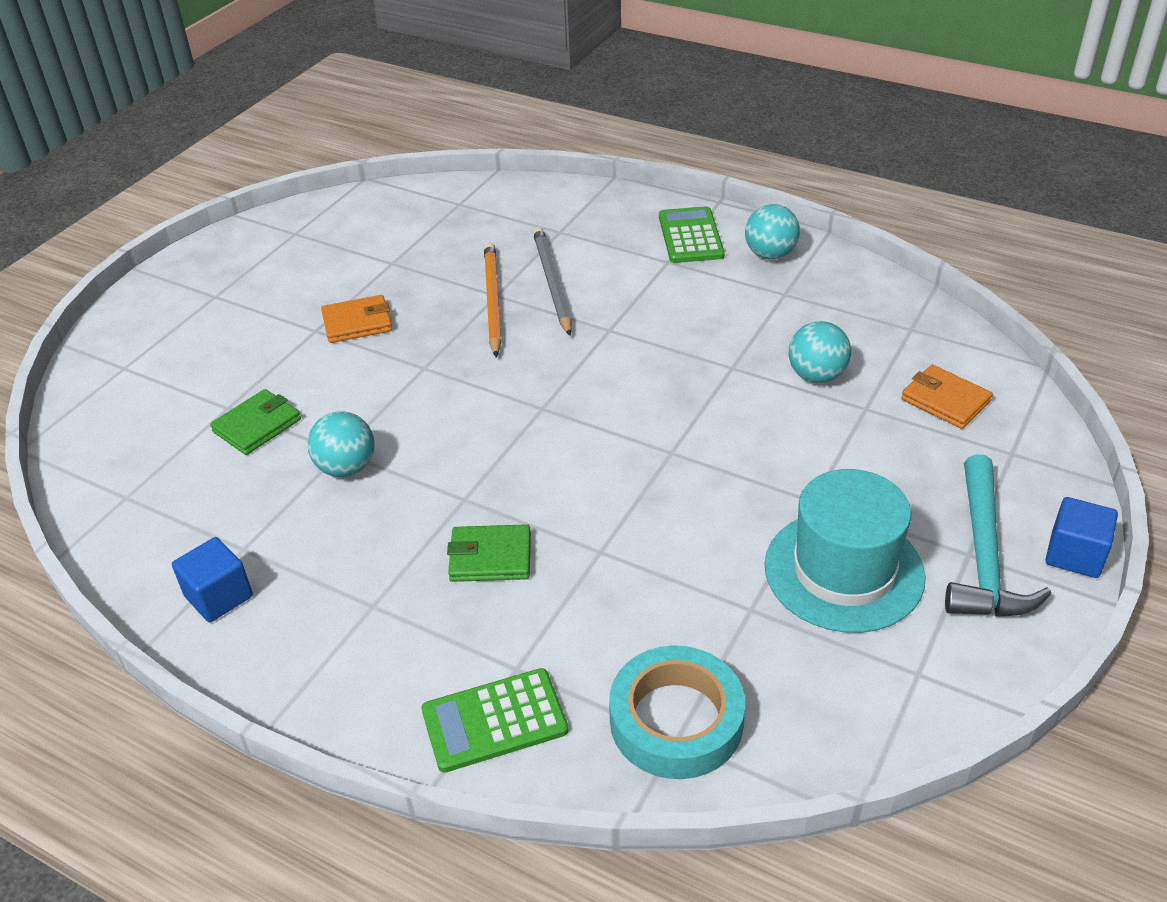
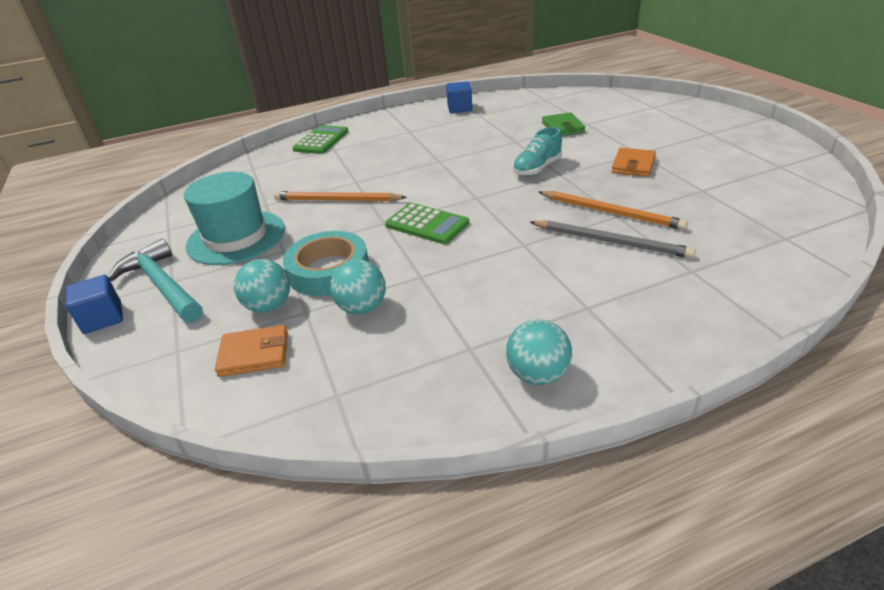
camera: 130 degrees right, 5 degrees down
(346, 467) = (501, 140): turquoise ball -> turquoise ball (269, 306)
(421, 393) = (537, 168): none -> turquoise shoe
(490, 557) = (394, 158): green wallet -> none
(666, 535) = (337, 200): none -> orange pencil
(676, 720) = (258, 170): turquoise tape -> turquoise tape (329, 270)
(690, 236) = (619, 340): green calculator -> green calculator (427, 224)

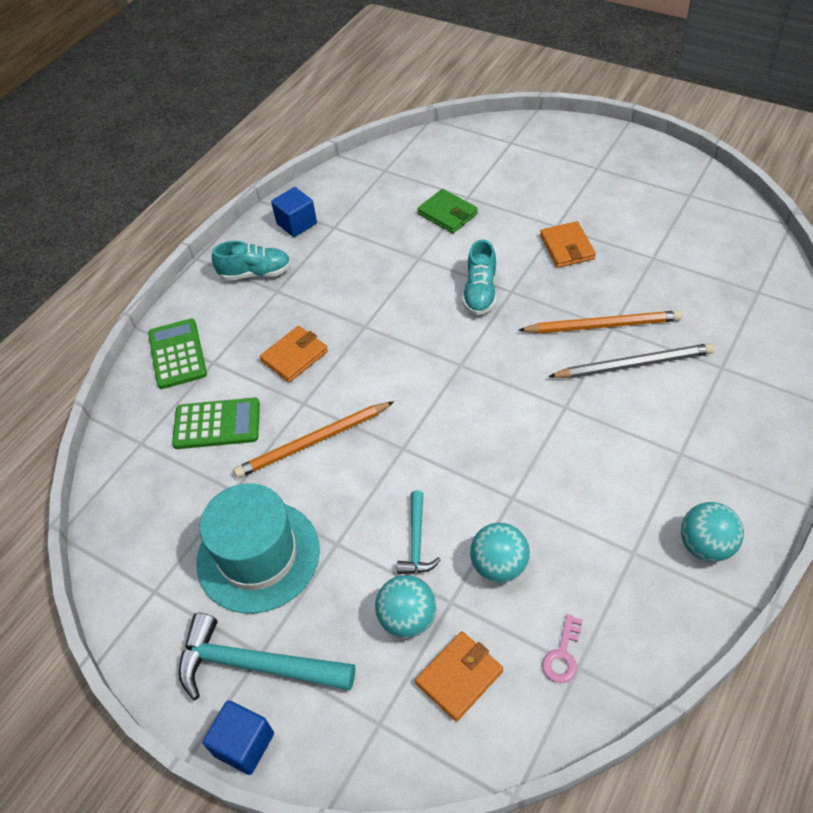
camera: 35 degrees left, 15 degrees up
(329, 270) = (416, 541): turquoise tape -> turquoise hammer
(336, 381) = (562, 654): none -> pink key
(380, 161) = (294, 356): none -> orange wallet
(408, 121) = (255, 273): none -> turquoise shoe
(427, 224) = (449, 427): green calculator -> green calculator (217, 424)

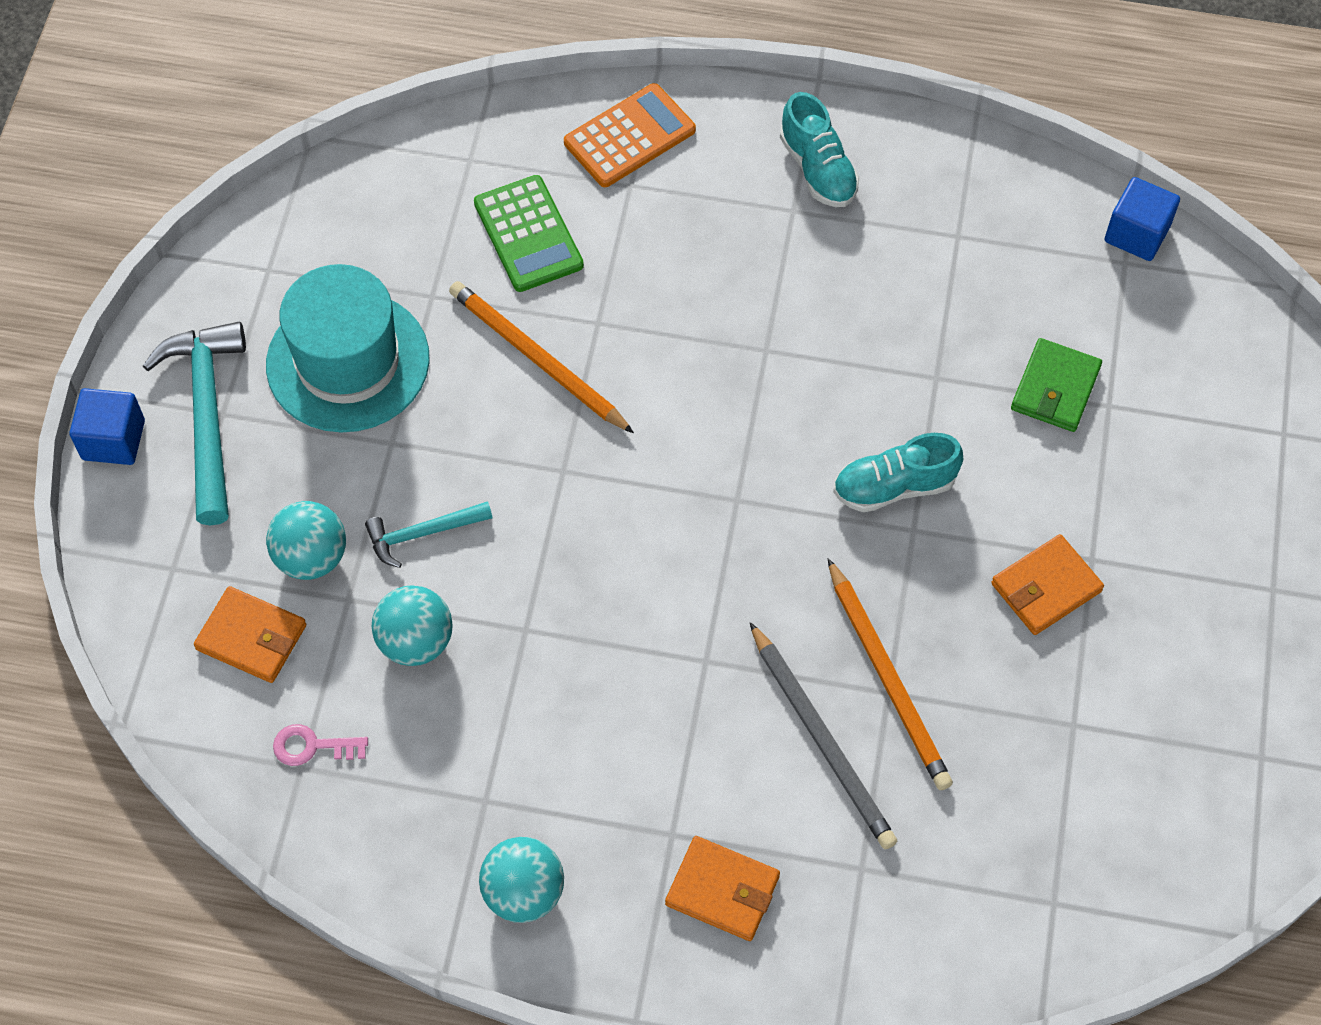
camera: 65 degrees right, 10 degrees up
(177, 354) = (629, 136): green calculator -> orange calculator
(294, 356) = (676, 281): orange wallet -> orange wallet (722, 890)
(296, 224) = (945, 182): blue cube -> blue cube (1137, 234)

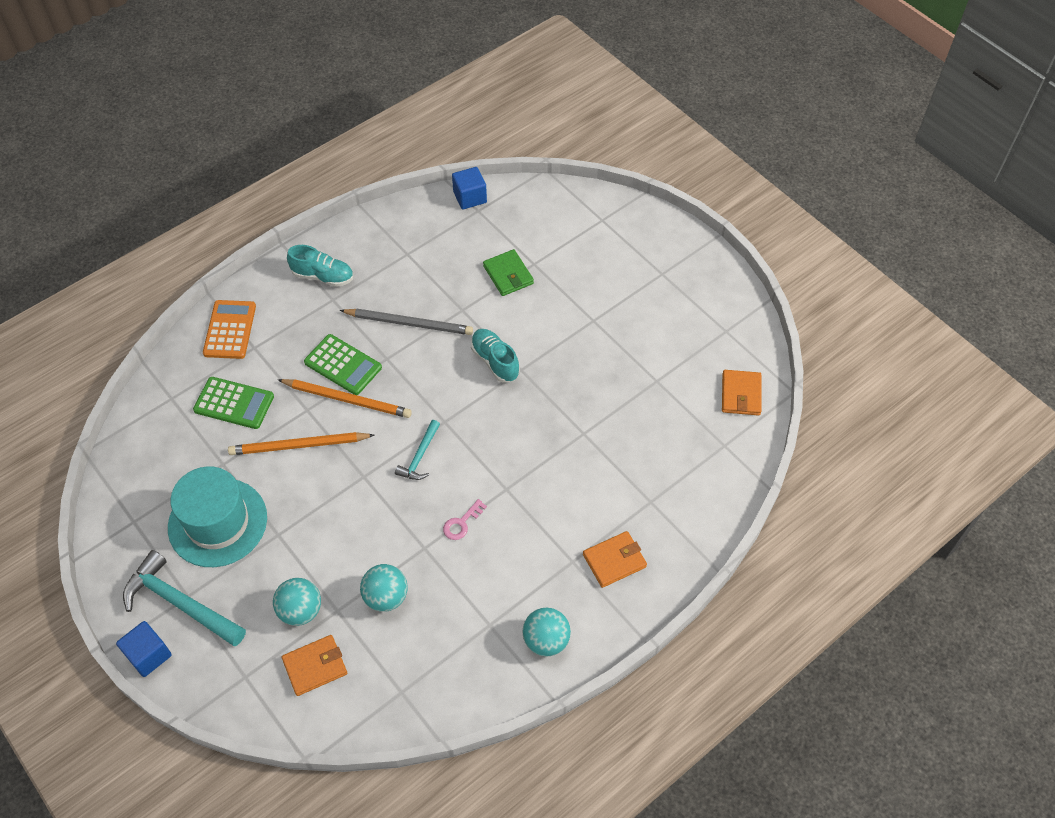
camera: 50 degrees left, 5 degrees down
(313, 746) = (395, 679): pink key -> pink key (461, 523)
(422, 533) = (336, 555): turquoise hammer -> turquoise hammer (419, 456)
(705, 308) = (343, 365): none -> green calculator
(822, 740) = (581, 473): grey pencil -> grey pencil (409, 323)
(888, 679) = (577, 428): orange pencil -> orange pencil (347, 400)
(894, 486) = (495, 361): turquoise shoe -> turquoise shoe turned 120 degrees clockwise
(1046, 587) = (590, 344): orange wallet -> orange wallet (741, 394)

